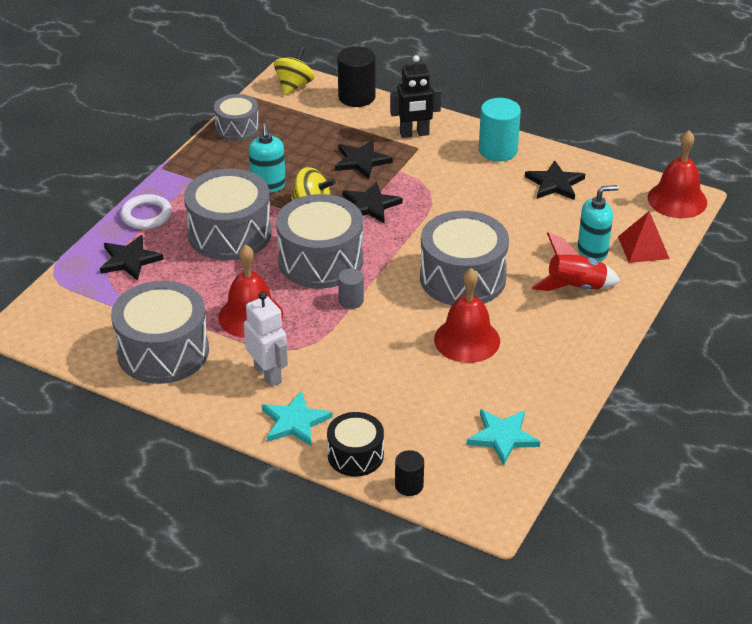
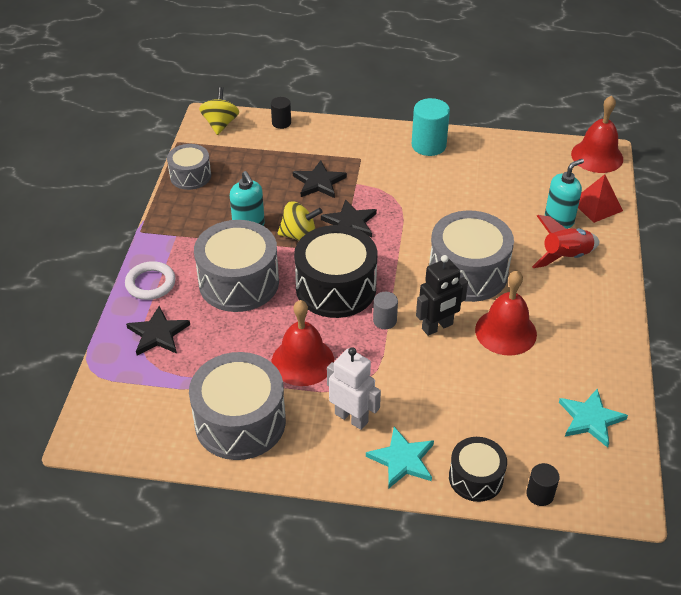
camera: 20 degrees left, 5 degrees up
(320, 260) = (336, 288): grey drum -> black drum
(356, 97) = (281, 123): black cylinder -> black cylinder, size x0.57
(414, 134) = (350, 146): black robot -> black robot (437, 327)
(555, 183) = (492, 165): black star -> none

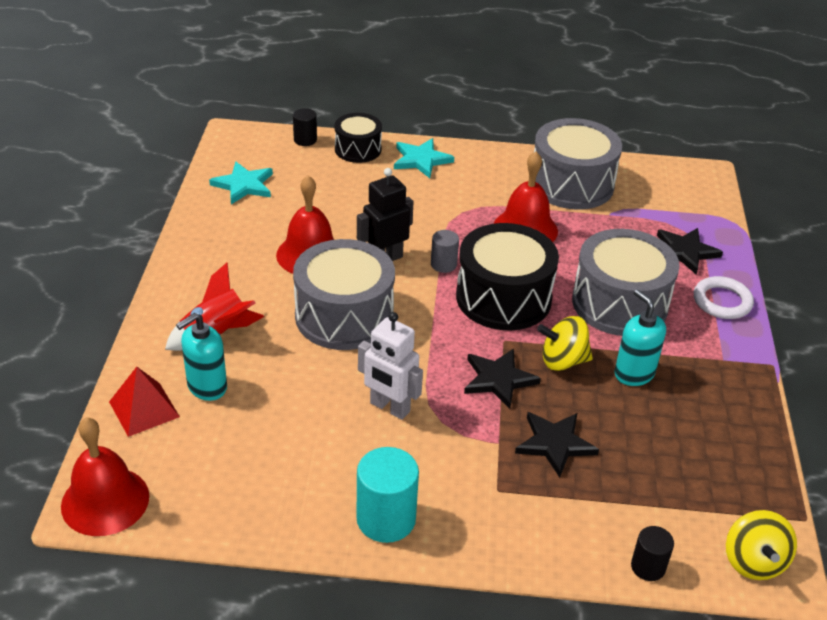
camera: 175 degrees right, 5 degrees down
(190, 176) = (751, 452): grey drum -> none
(351, 417) = (469, 186): white robot -> white robot (389, 408)

